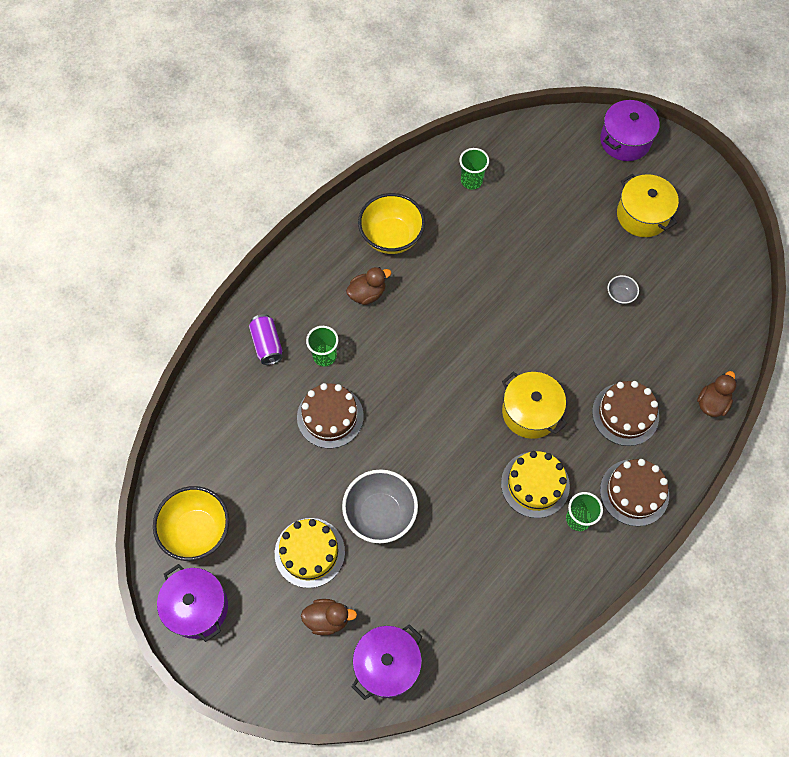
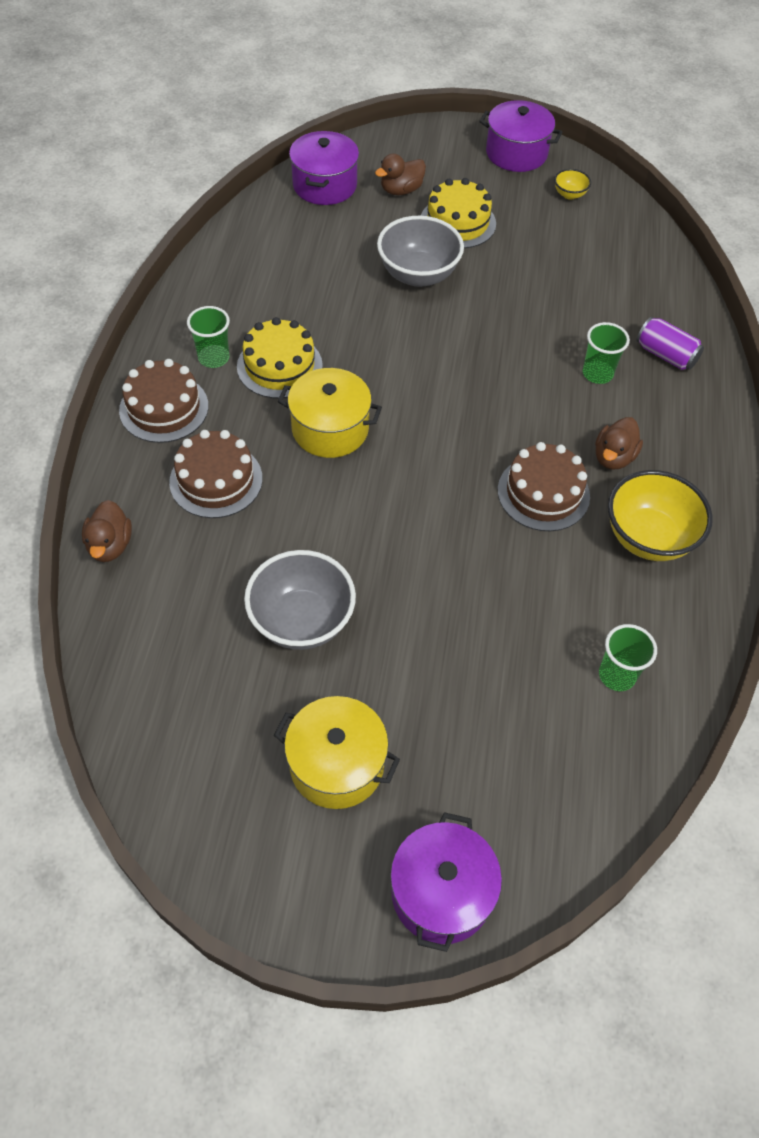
camera: 145 degrees right, 10 degrees down
(197, 531) = (569, 194): yellow bowl -> yellow bowl, size x0.46
(330, 416) = (538, 325): brown cake -> brown cake (543, 493)
(620, 295) = (302, 621): grey bowl -> grey bowl, size x2.15

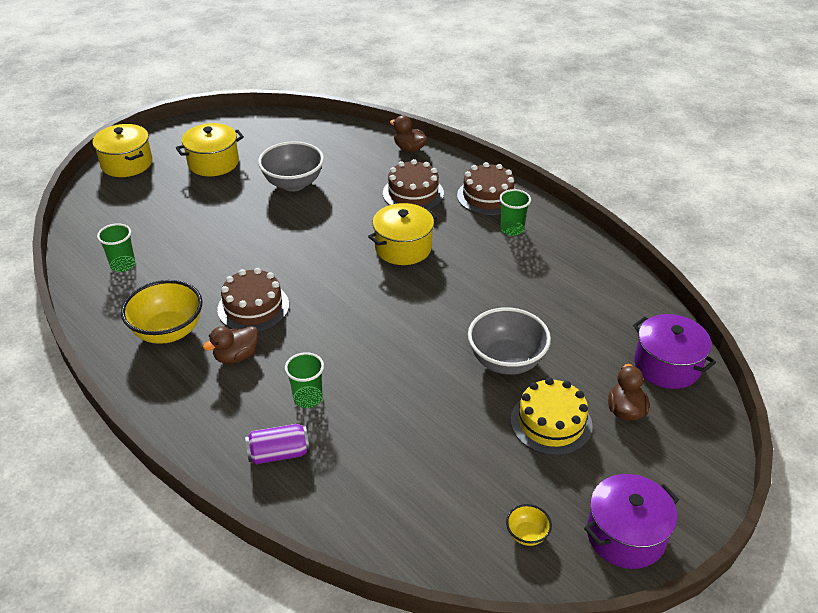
camera: 130 degrees right, 15 degrees down
(279, 366) = (477, 251): yellow cake -> none
(441, 893) = (127, 163): purple pot -> yellow pot
(613, 457) = (236, 356): brown duck -> brown duck turned 105 degrees counterclockwise

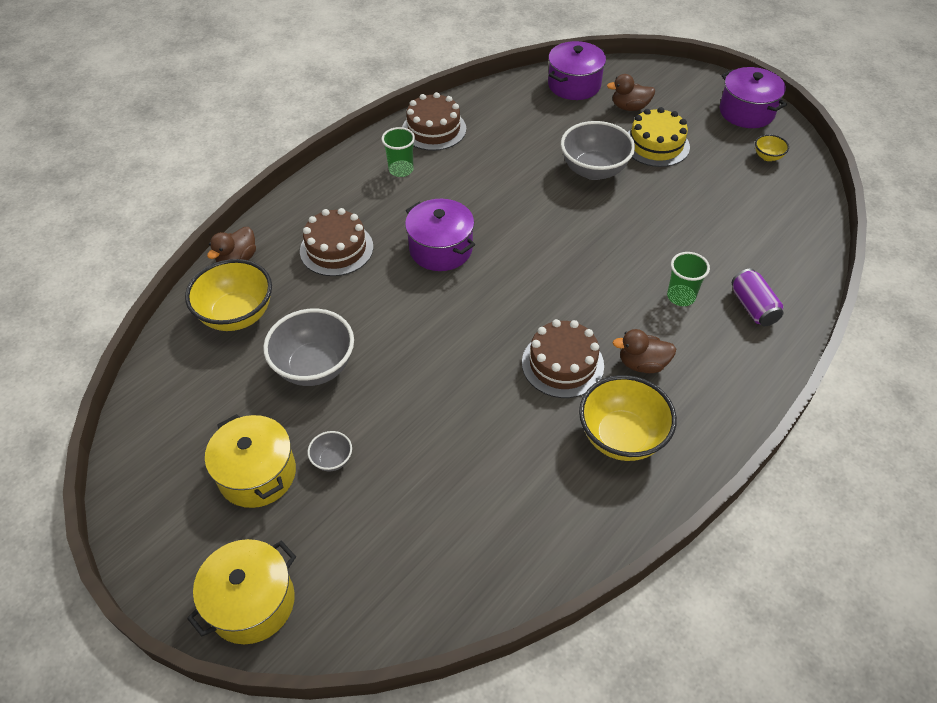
camera: 95 degrees left, 10 degrees up
(123, 265) = (509, 525): green cup -> none
(211, 191) = (332, 460): none -> grey bowl
(236, 356) = (642, 364): brown duck -> brown duck turned 135 degrees clockwise
(353, 150) = (237, 315): none -> yellow bowl
(403, 248) = (441, 249): yellow pot -> purple pot
(487, 196) = (342, 189): brown cake -> brown cake (434, 129)

